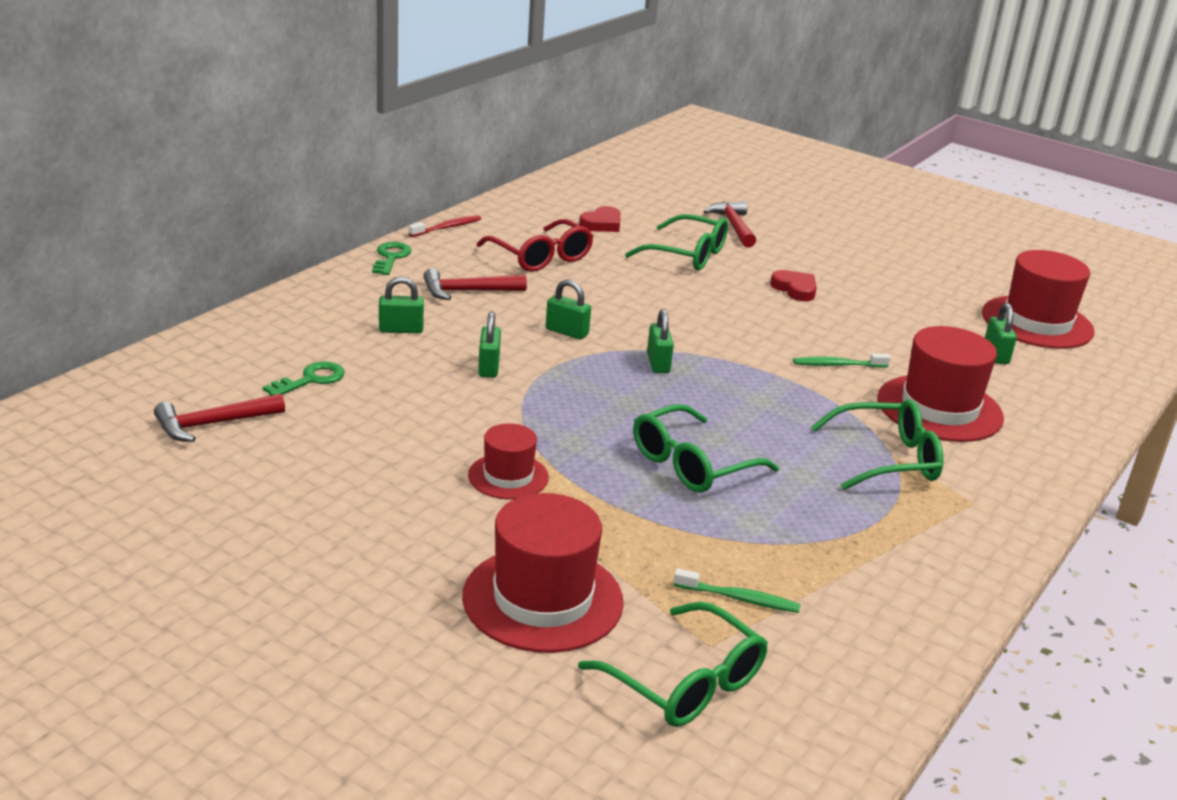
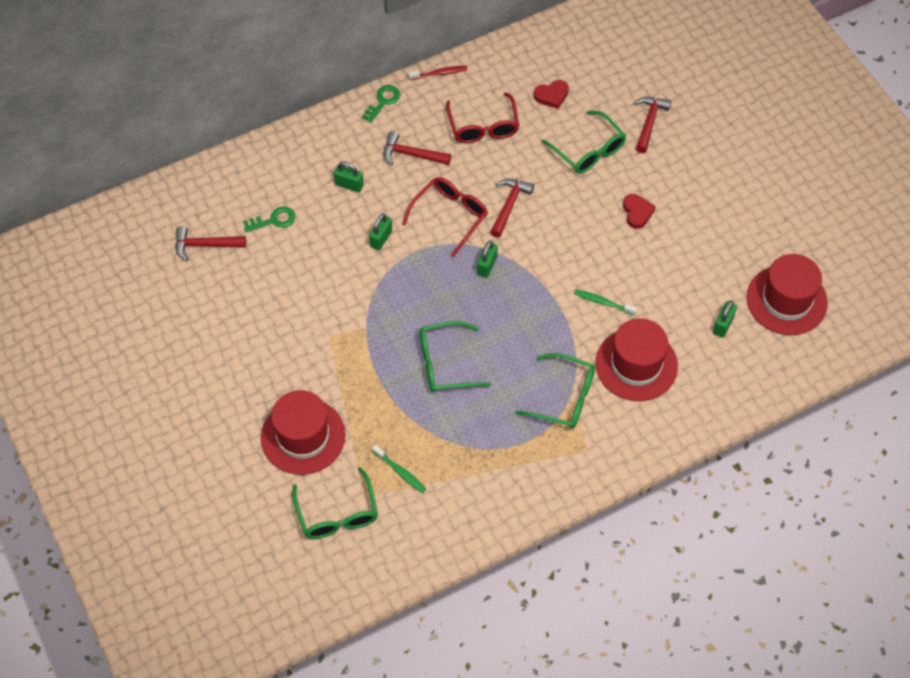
camera: 30 degrees right, 30 degrees up
(508, 476) = (337, 340): red hat -> none
(567, 332) = (449, 216): green padlock -> red glasses
(636, 310) = (509, 205): none -> red hammer

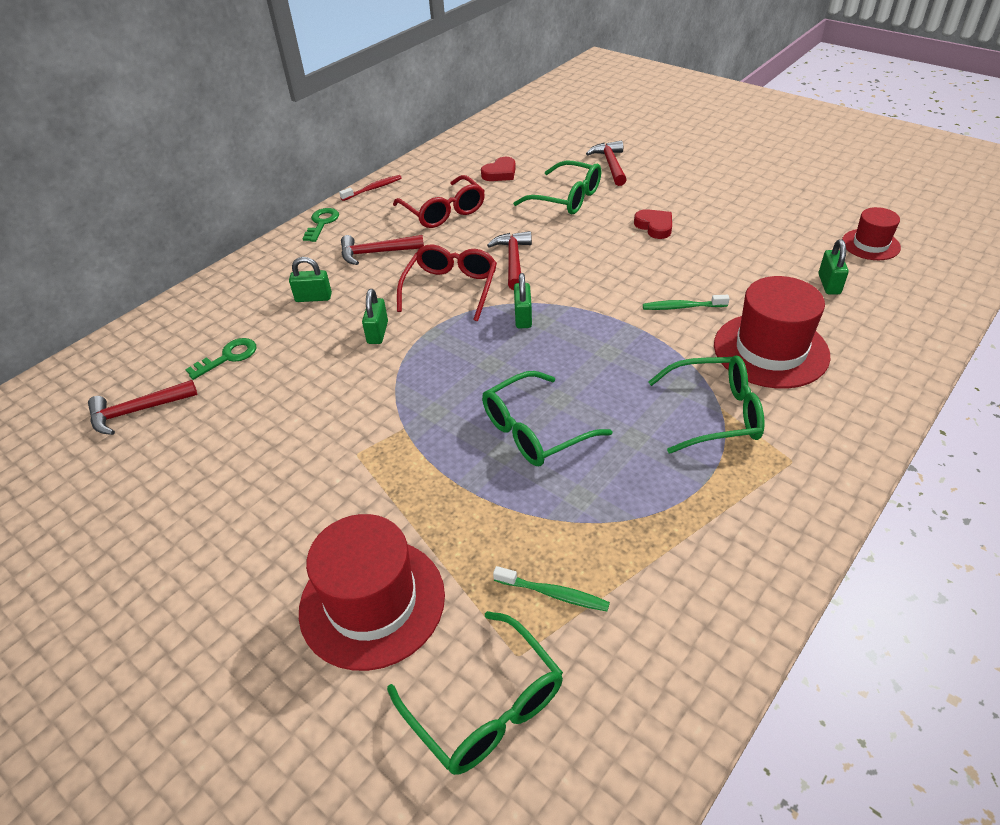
camera: 20 degrees left, 15 degrees down
(786, 300) = (870, 244): red hat -> red hat, size x0.57

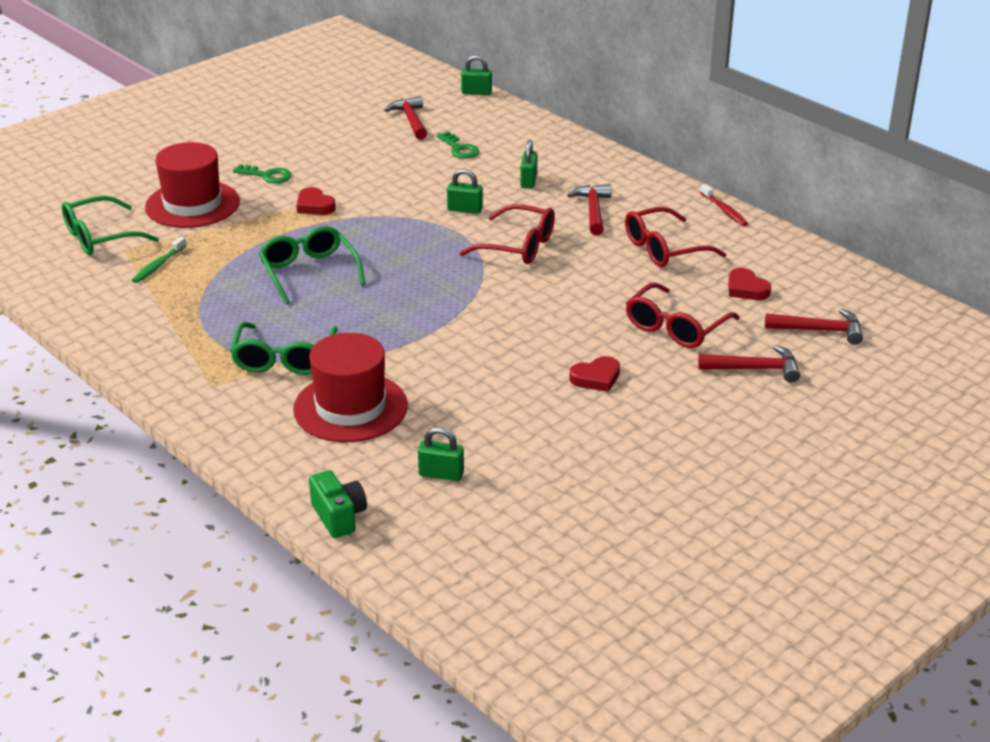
camera: 95 degrees right, 10 degrees down
(322, 223) = (658, 183): green key -> green key (267, 175)
(372, 459) = (314, 206): none -> red heart
(513, 260) = (555, 282): red hammer -> red hammer (820, 330)
(523, 317) = (458, 280): green padlock -> green padlock (476, 92)
(566, 198) = (676, 327): green glasses -> red glasses
(682, 307) = (438, 369): green toothbrush -> none
(870, 244) = (508, 530): red hat -> none
(924, 329) = (339, 516): none -> green camera

